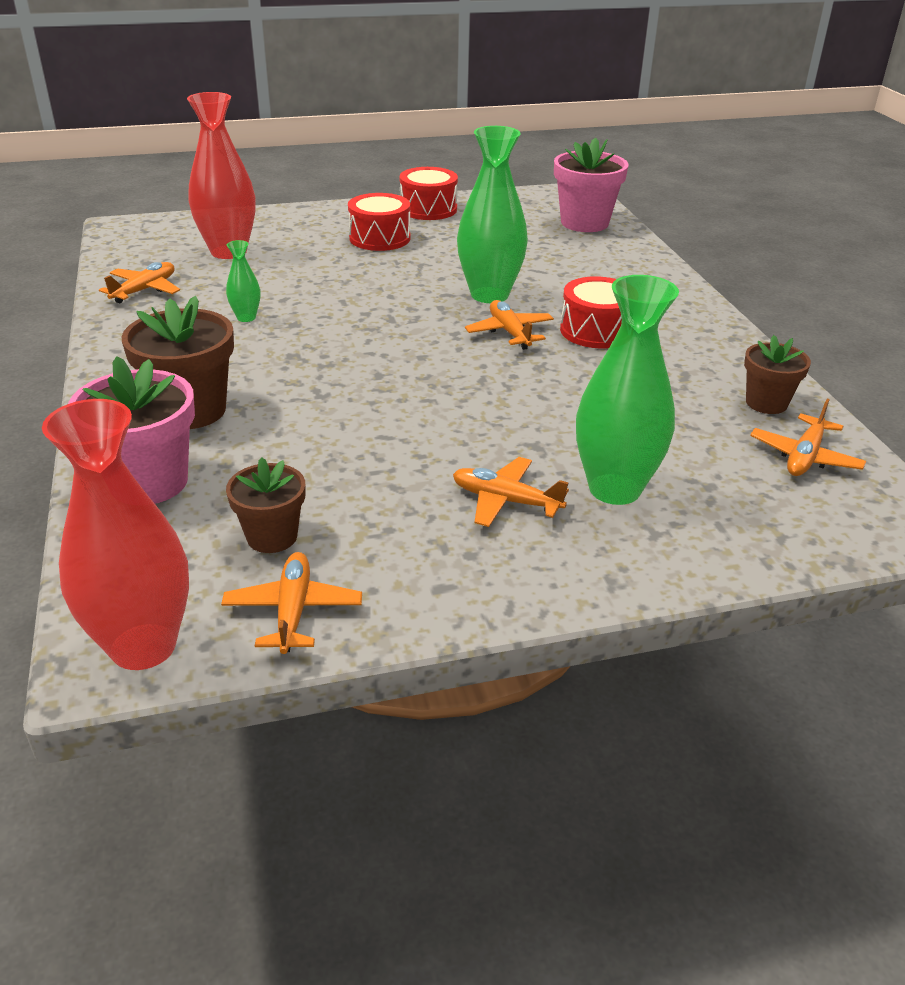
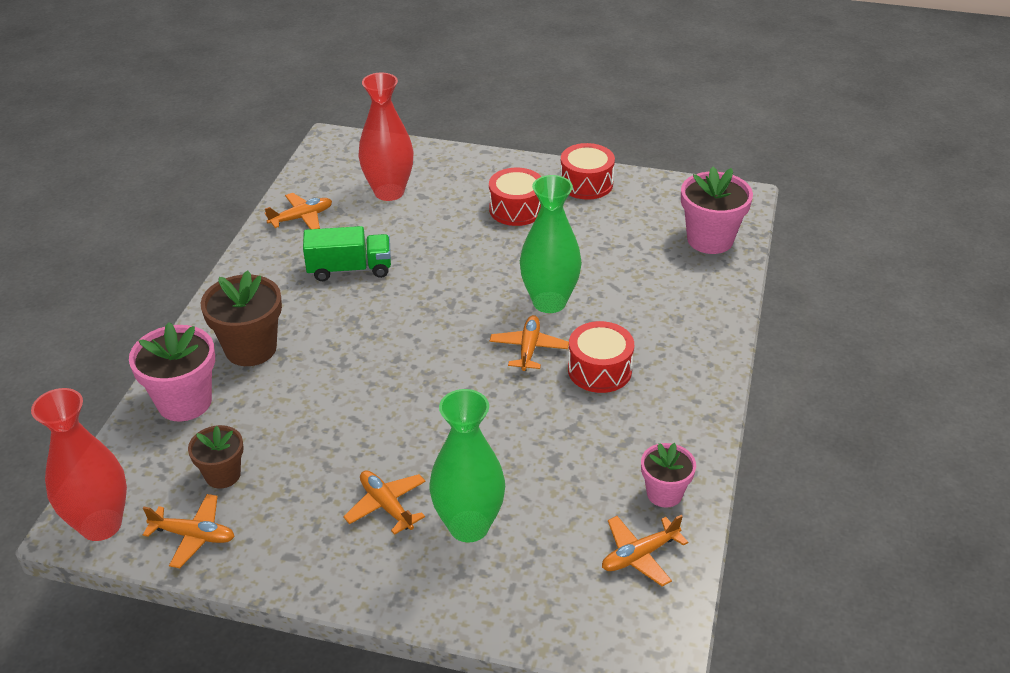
camera: 30 degrees right, 5 degrees up
(246, 317) = (350, 269): green vase -> green truck
(293, 611) = (193, 536): orange plane -> orange plane turned 75 degrees clockwise
(766, 403) = (664, 493): brown flower pot -> pink flower pot

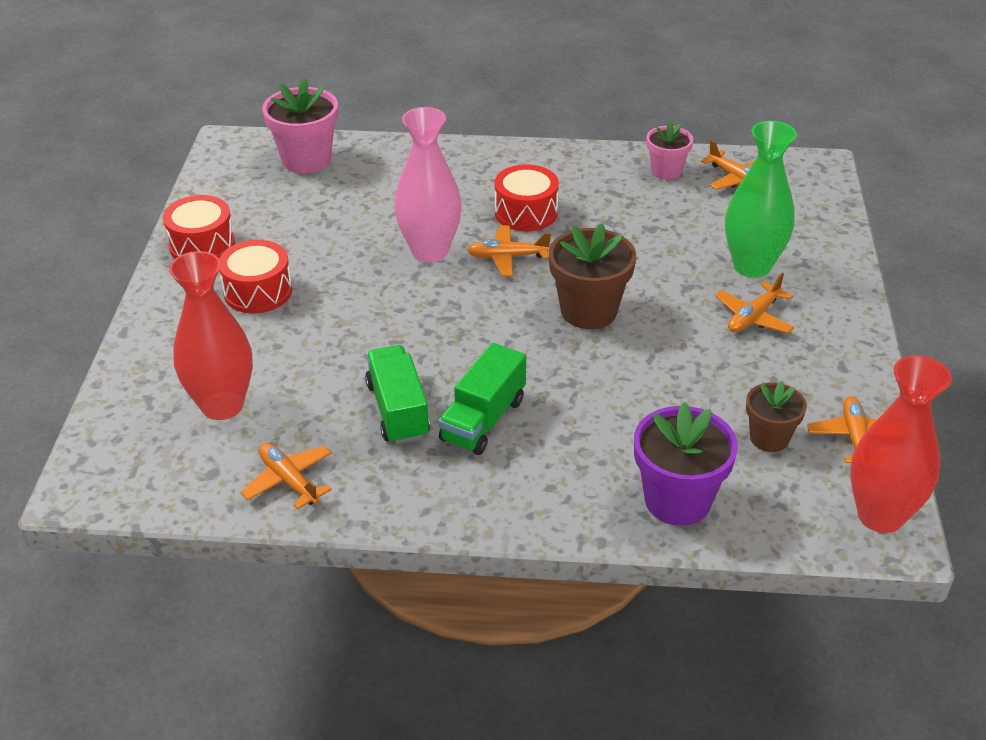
camera: 100 degrees left, 0 degrees up
(184, 402) = (677, 500): pink flower pot -> purple flower pot
(251, 349) = (568, 465): brown flower pot -> brown flower pot (588, 311)
(320, 310) = (483, 420): none -> green truck
(549, 302) = (430, 251): green vase -> pink vase

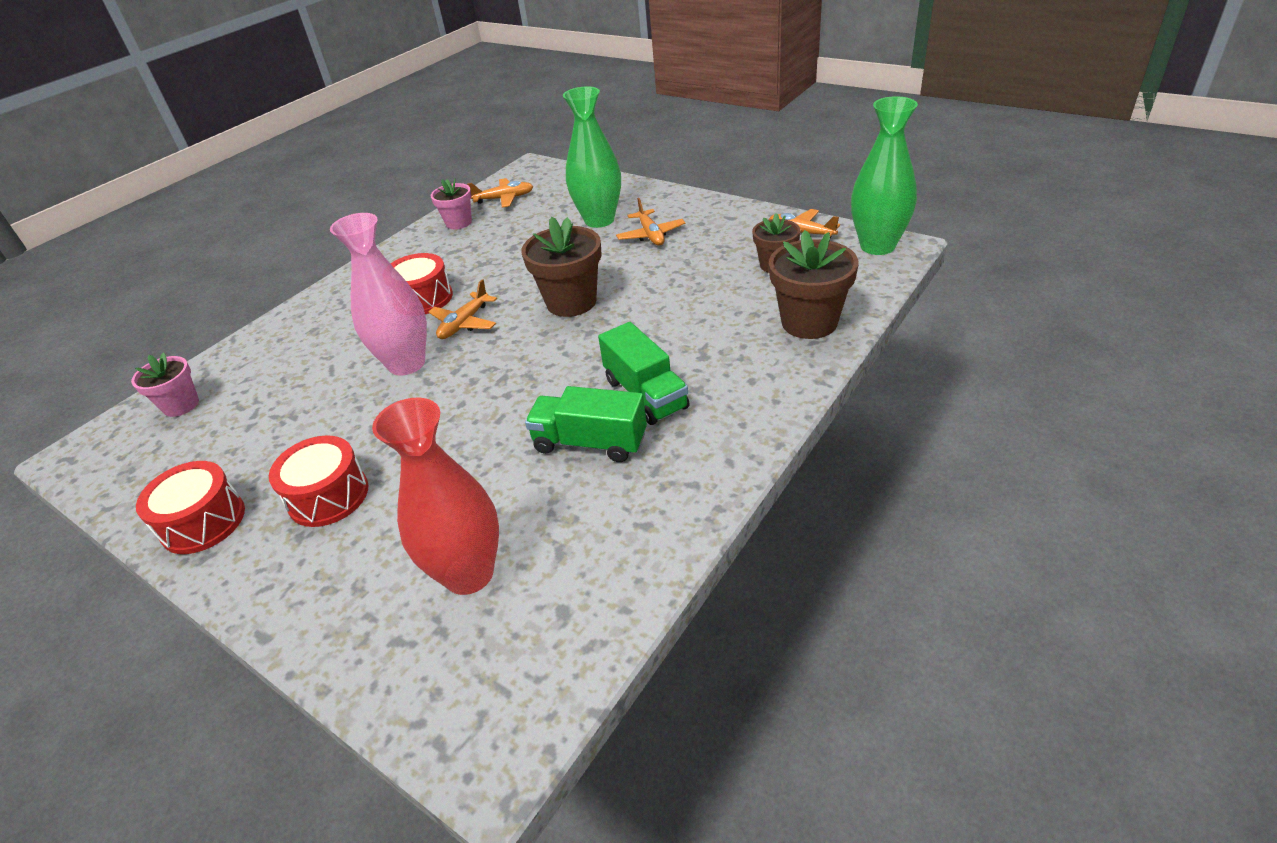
camera: 55 degrees left, 0 degrees up
(289, 480) = (622, 548): orange plane -> none
(306, 160) = (181, 405): pink flower pot -> pink flower pot, size x0.62
(677, 500) = (809, 322): purple flower pot -> brown flower pot
(880, 515) = (877, 246): red vase -> green vase

